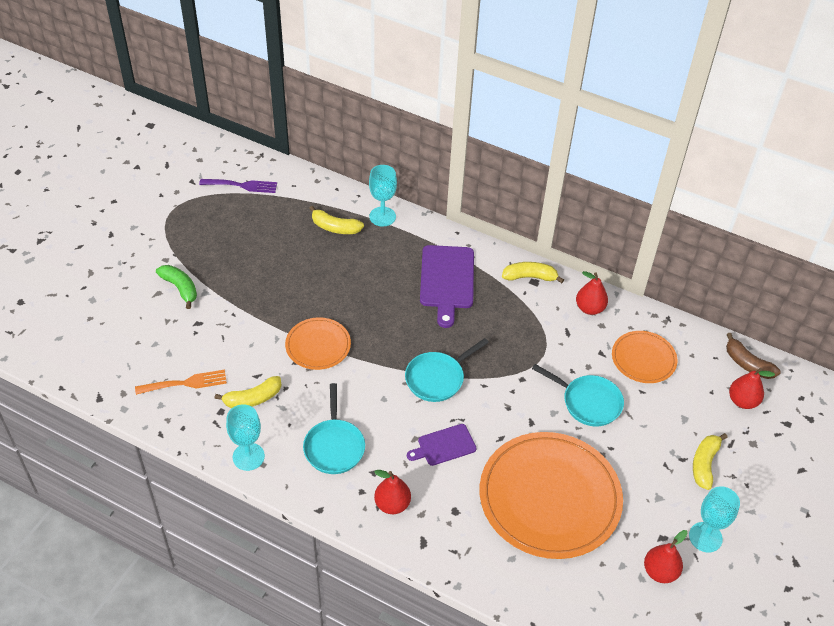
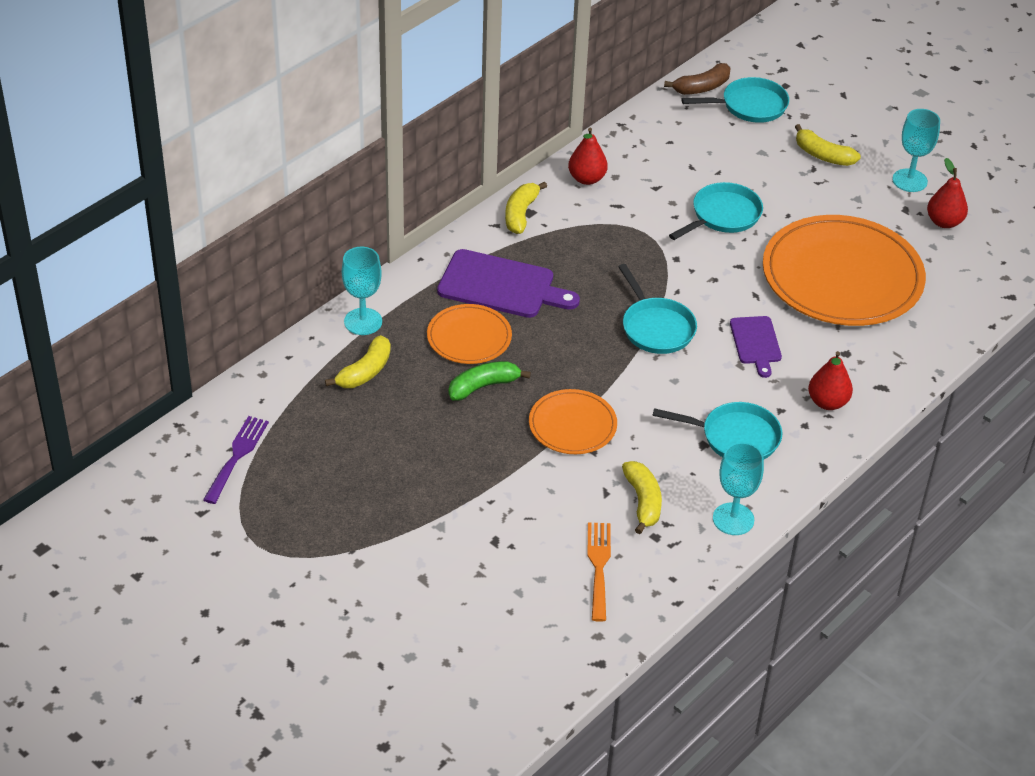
camera: 75 degrees left, 5 degrees down
(180, 288) = (422, 552): green banana -> green banana (483, 386)
(643, 359) = (673, 158): orange plate -> orange plate (469, 337)
(742, 401) = (749, 106): red pear -> turquoise pan

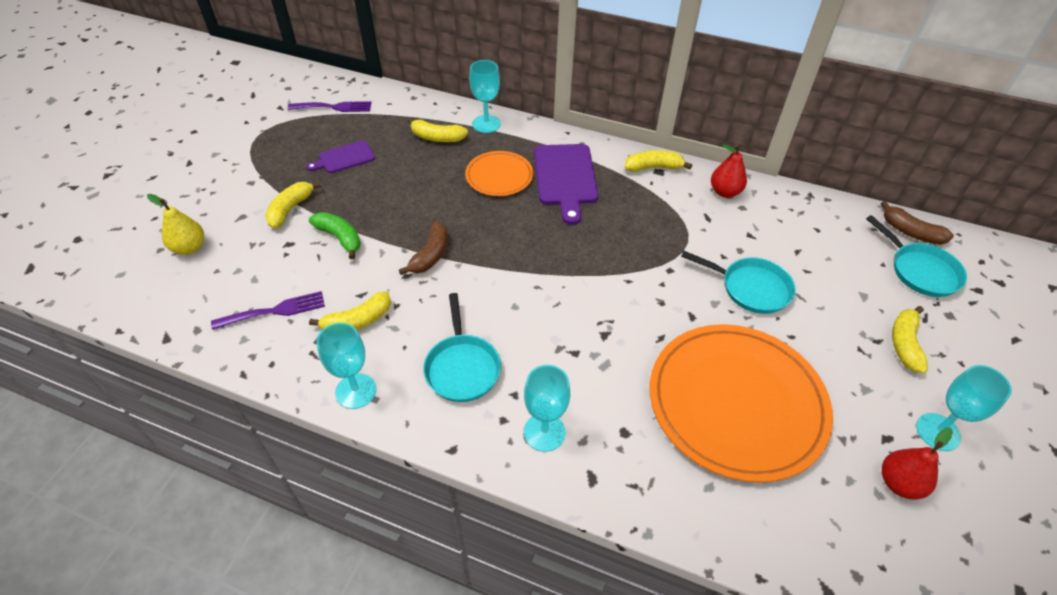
camera: 70 degrees right, 5 degrees up
(432, 531) = (290, 209): none -> yellow banana
(457, 633) = (189, 248): none -> yellow pear
(483, 386) = (450, 196): green banana -> green banana (340, 238)
(572, 425) = (430, 255): orange plate -> brown banana
(598, 566) = (275, 311): orange fork -> purple fork
(656, 327) = (574, 278): turquoise pan -> none
(756, 343) = (595, 353): purple cutting board -> purple cutting board (344, 158)
(827, 402) = (544, 432): red pear -> turquoise goblet

